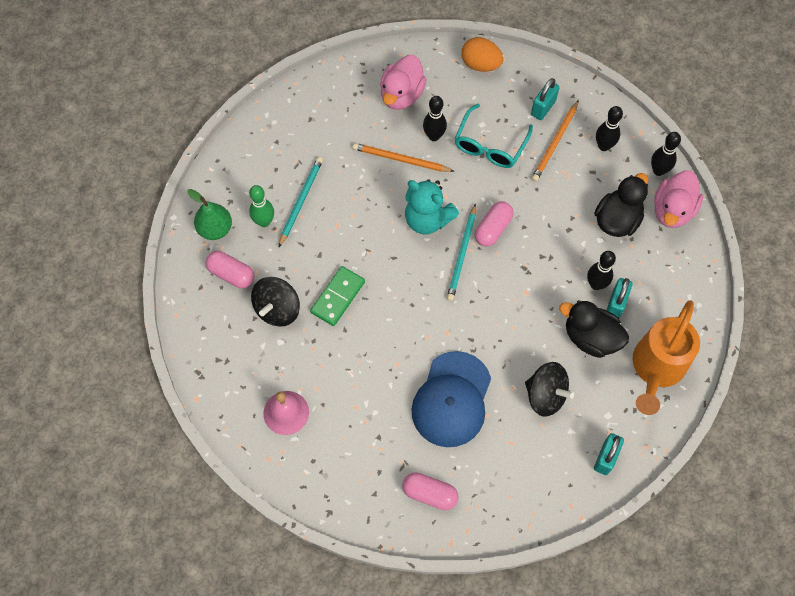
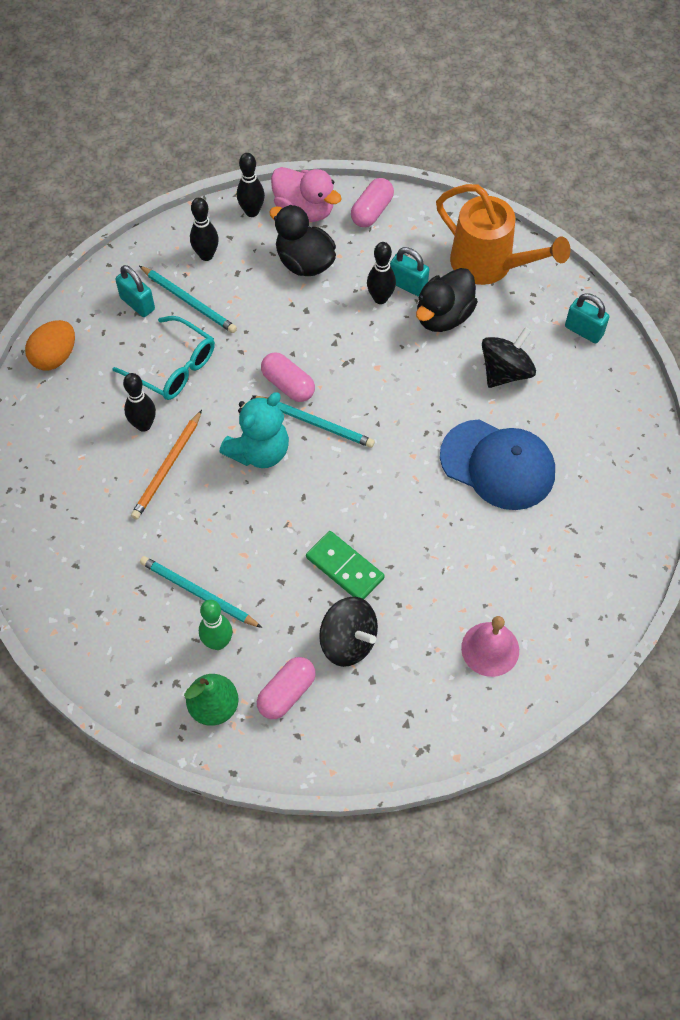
camera: 80 degrees left, 5 degrees down
(401, 95) = (72, 451): pink duck -> none
(430, 494) = (608, 506): pink capsule -> pink capsule (372, 211)
(555, 143) = (189, 301): orange pencil -> turquoise pencil

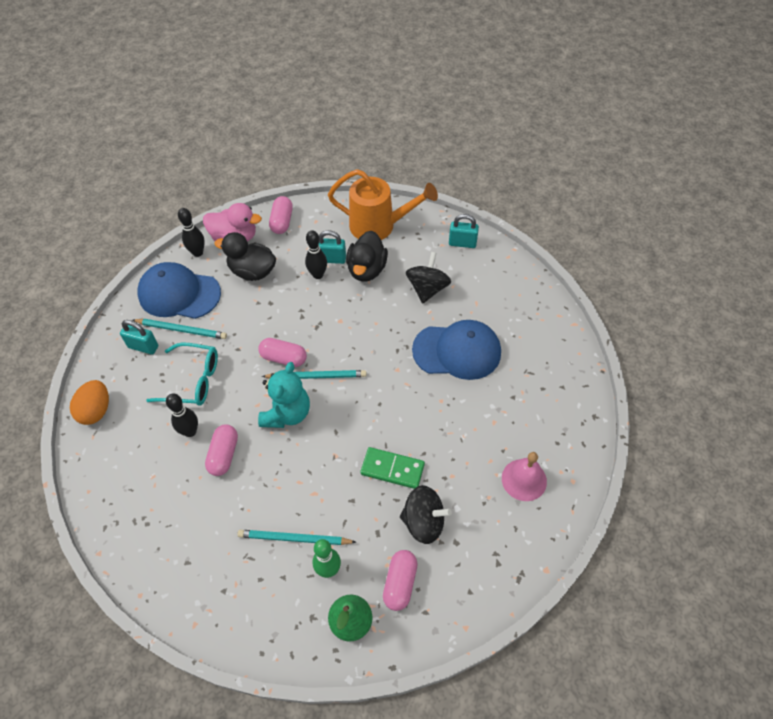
camera: 25 degrees left, 5 degrees down
(167, 467) = (224, 455): orange pencil -> pink capsule
(206, 255) = (179, 294): black bowling pin -> blue cap

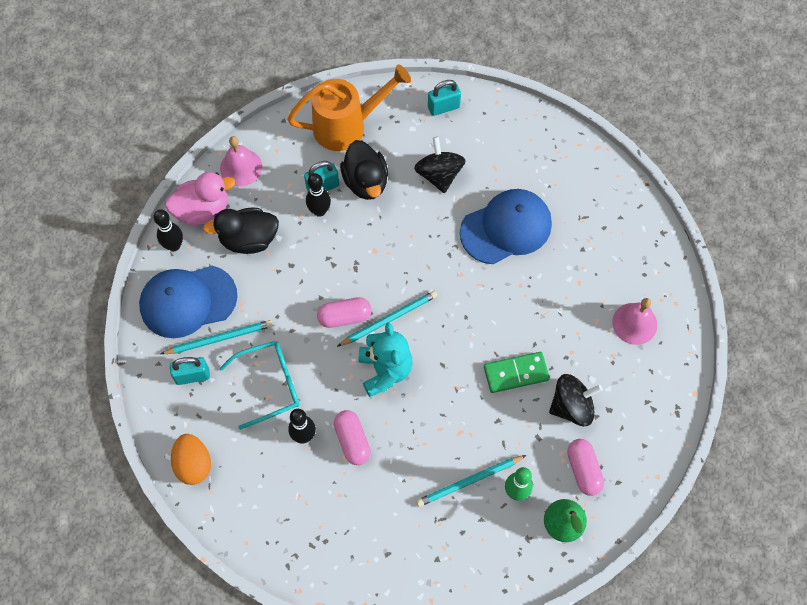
camera: 30 degrees left, 10 degrees up
(282, 221) = (241, 167): pink capsule -> pink bell

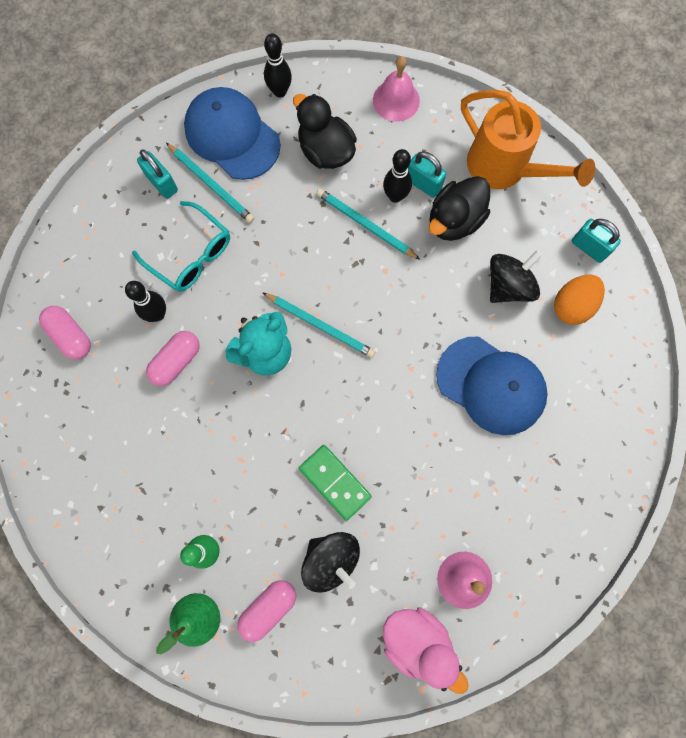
camera: 60 degrees right, 10 degrees up
(194, 464) = (79, 234): orange egg -> orange egg (572, 305)
(202, 210) = (331, 93): pink duck -> pink duck (417, 640)
(345, 317) = (298, 283): pink capsule -> pink capsule (70, 336)
(469, 481) = (194, 496): turquoise pencil -> turquoise pencil (365, 225)

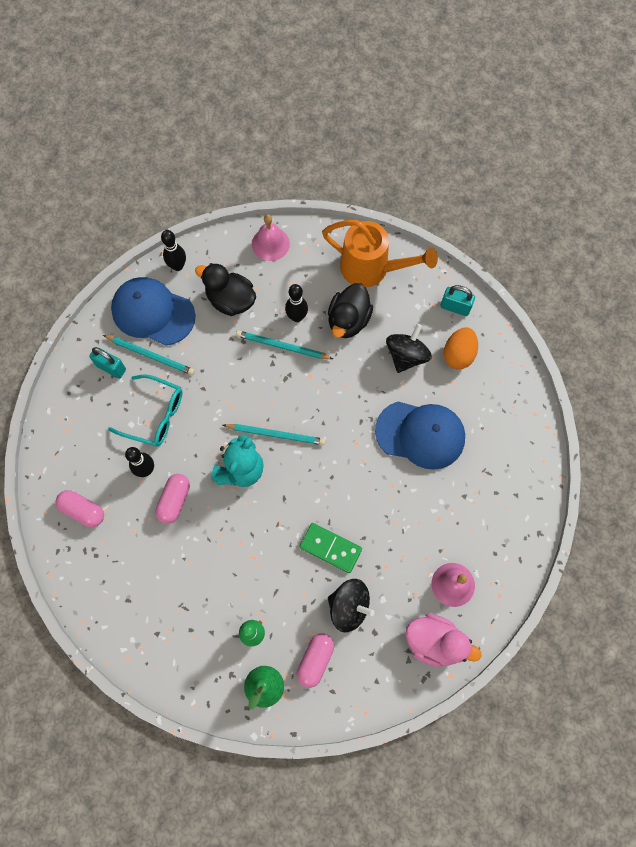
camera: 20 degrees left, 5 degrees down
(423, 184) = (314, 301): turquoise padlock -> none

